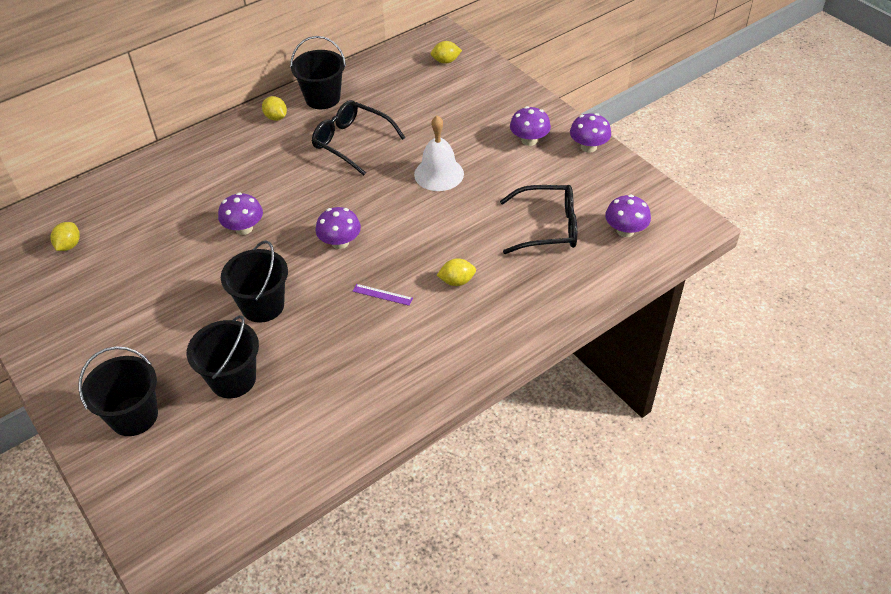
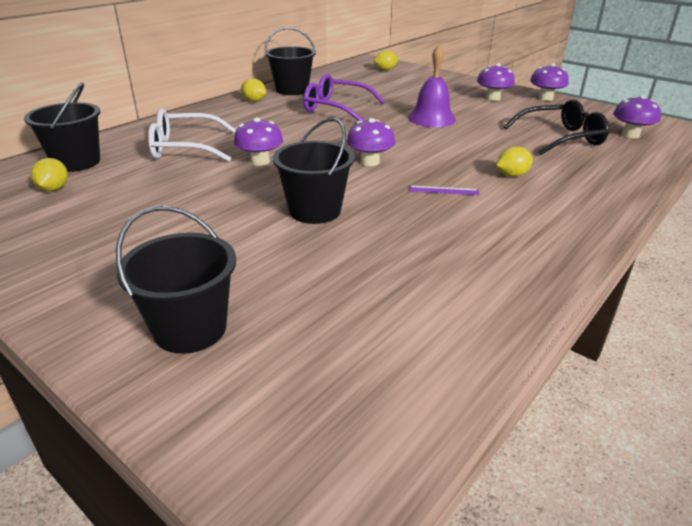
camera: 15 degrees left, 15 degrees down
(186, 197) = (185, 148): none -> white glasses
(233, 379) = (315, 274): black bucket -> black bucket (76, 162)
(352, 142) = (336, 108): black glasses -> purple glasses
(439, 174) = (431, 118): white bell -> purple bell

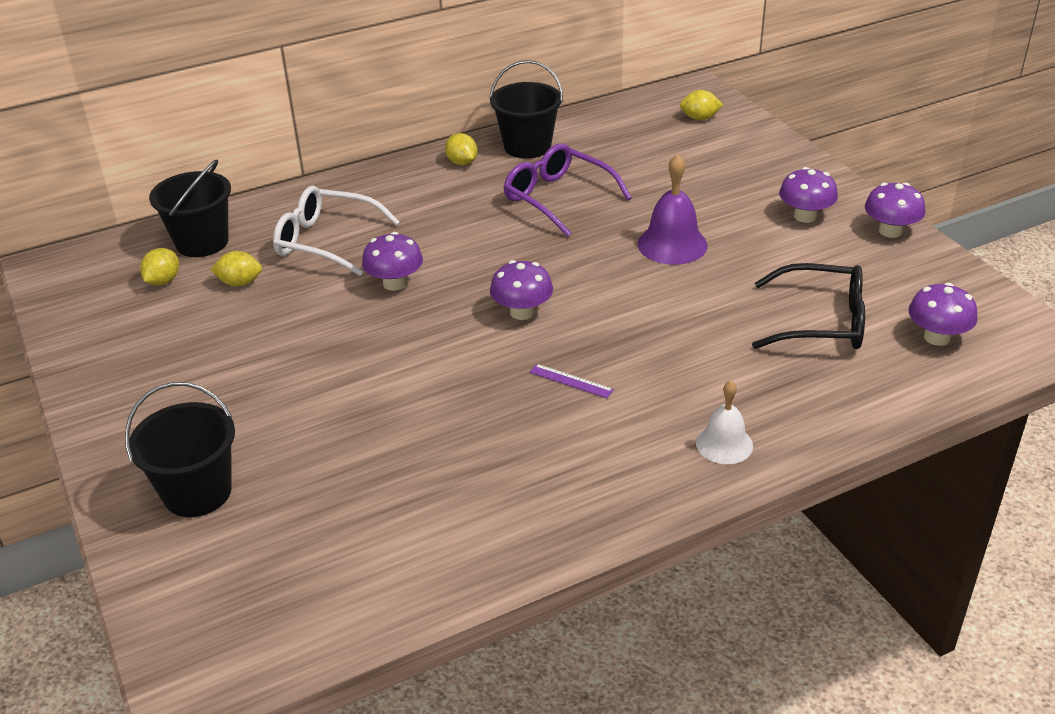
camera: 25 degrees right, 5 degrees up
(315, 211) = (402, 377): black bucket -> none
(511, 175) = (680, 375): yellow lemon -> yellow lemon (240, 283)
(584, 204) = (724, 444): none -> white bell

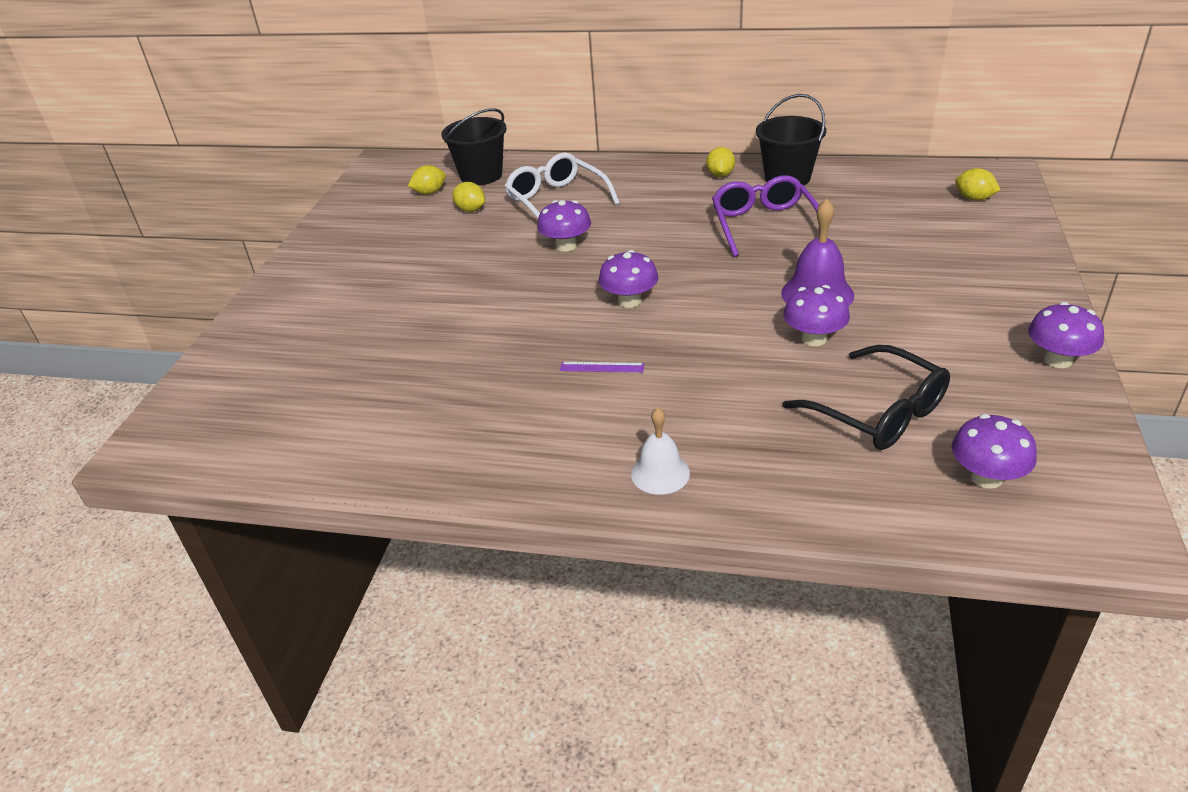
camera: 40 degrees right, 0 degrees up
(197, 492) = (287, 333): black bucket -> none
(571, 381) = (602, 367): purple ruler -> purple ruler turned 60 degrees counterclockwise
(805, 216) = (978, 314): purple mushroom -> purple mushroom (814, 338)

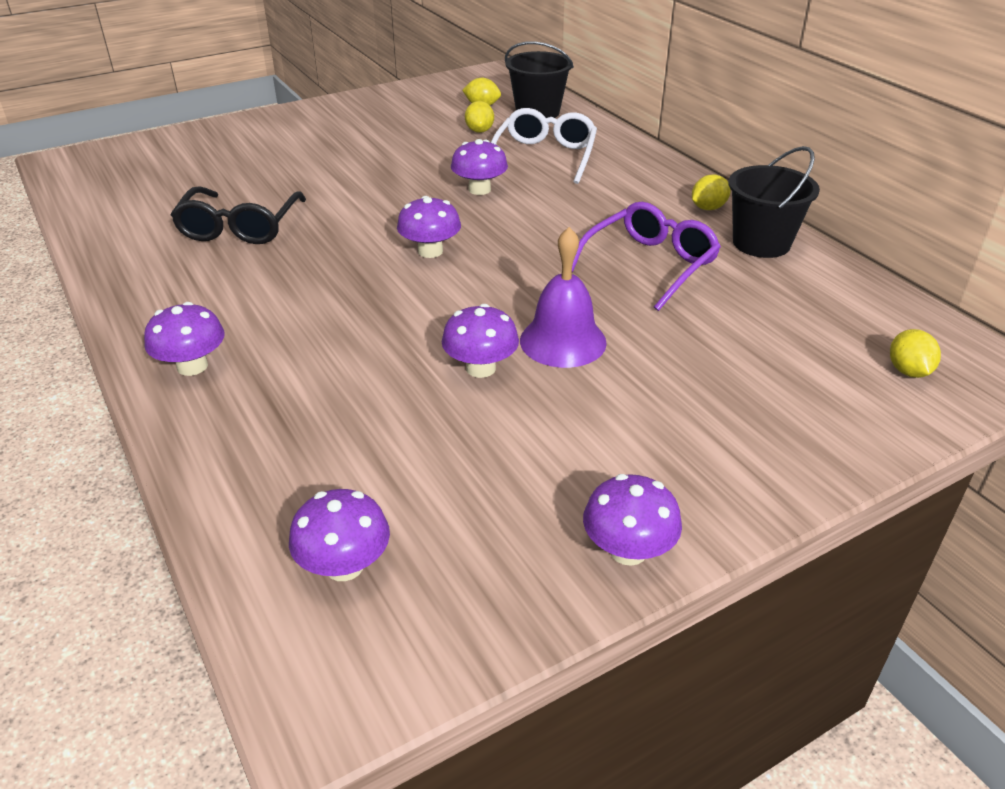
camera: 45 degrees right, 0 degrees up
(602, 367) = (316, 279): purple ruler -> none
(660, 473) = (192, 366): white bell -> purple mushroom
(878, 412) = (393, 452): black glasses -> black glasses (240, 227)

